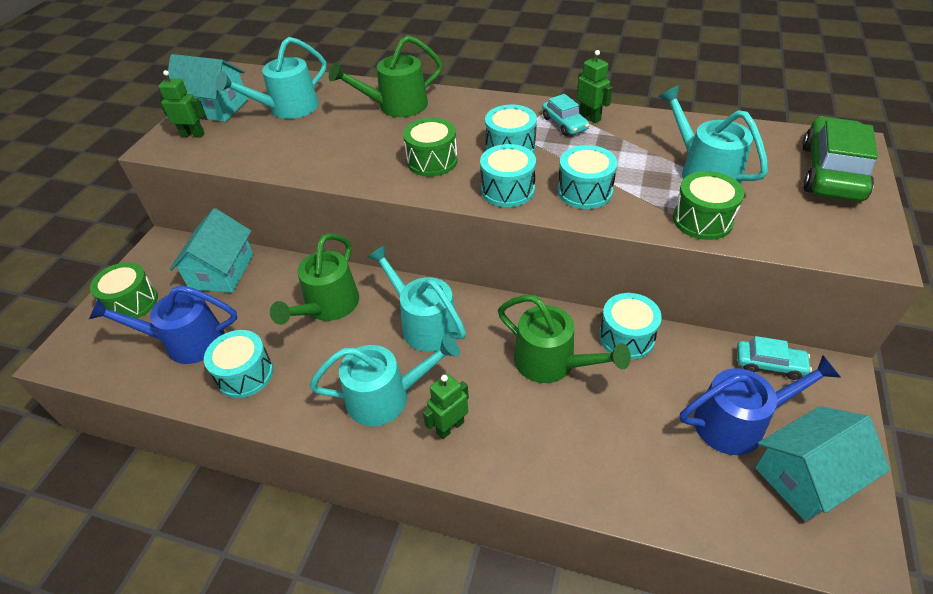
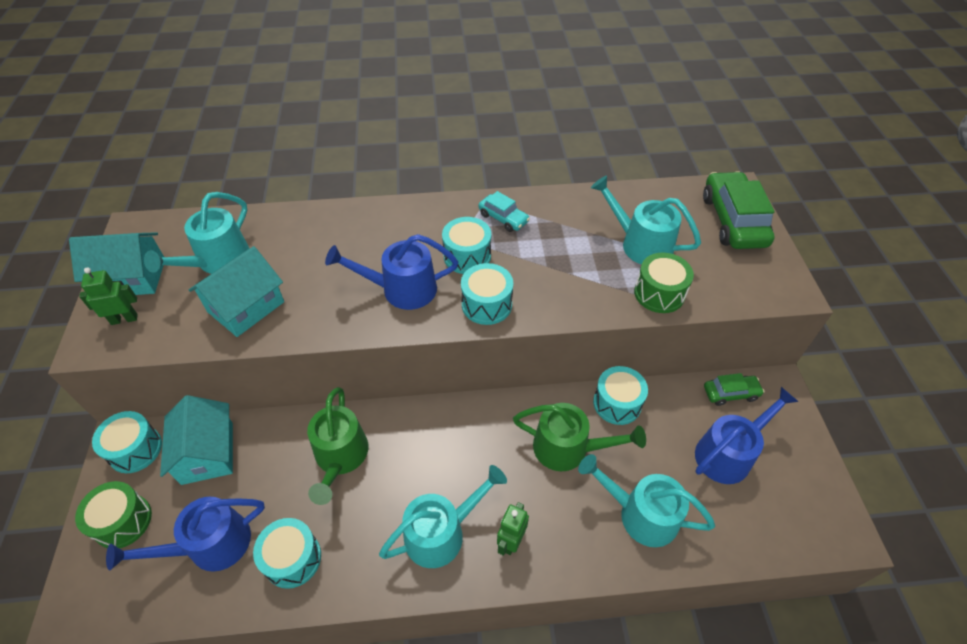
camera: 25 degrees left, 5 degrees up
(396, 106) = (333, 232): green watering can -> none
(424, 323) = (441, 446): turquoise watering can -> turquoise watering can (640, 514)
(432, 161) = (401, 289): green drum -> blue watering can
(584, 191) = (553, 289): turquoise drum -> turquoise drum (135, 449)
(590, 117) = (522, 206): green robot -> none
(769, 364) = (730, 393): turquoise car -> green car
(806, 476) = (790, 482): turquoise house -> turquoise house (246, 307)

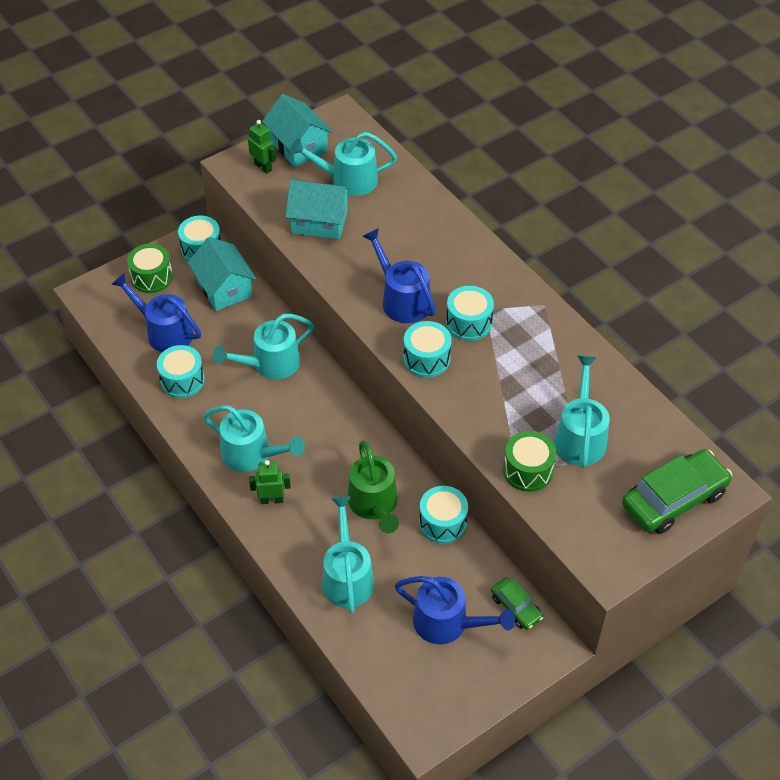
camera: 60 degrees right, 0 degrees up
(207, 453) = (224, 288): turquoise house -> turquoise house turned 75 degrees counterclockwise
(340, 457) = (270, 364): green watering can -> turquoise watering can
(503, 218) = (533, 326): turquoise car -> none

